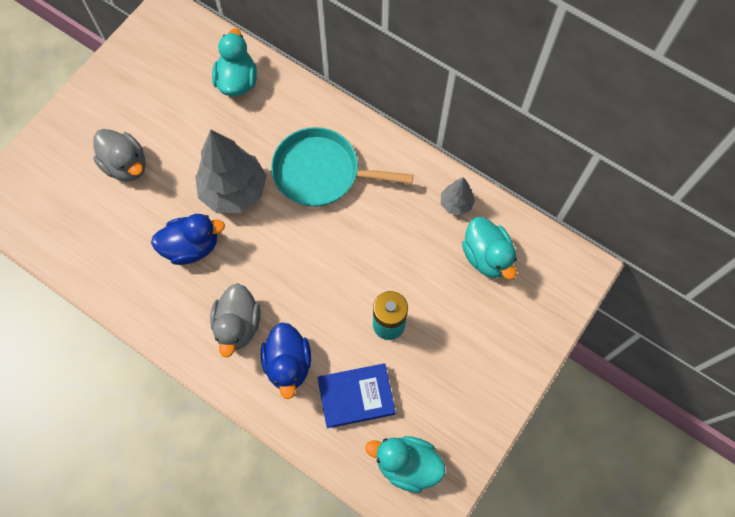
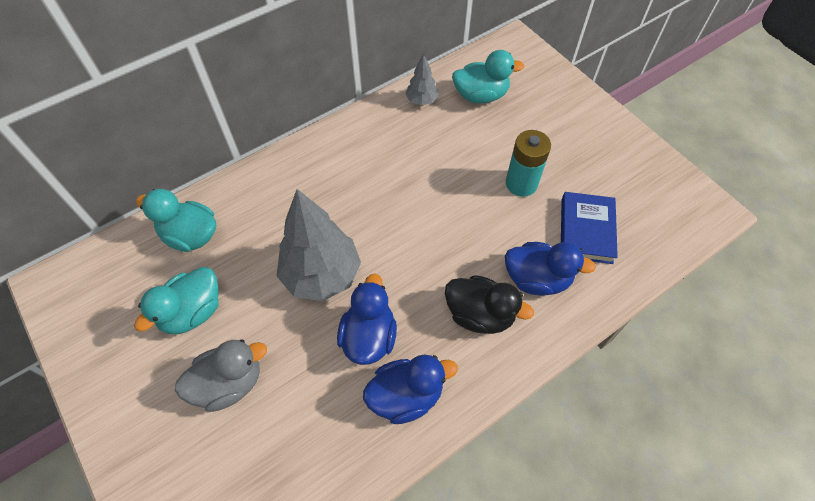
camera: 70 degrees left, 10 degrees down
(152, 290) = (406, 396): none -> blue duck
(238, 325) = (480, 314): grey duck -> black duck
(321, 172) = (339, 191): turquoise pan -> none
(407, 464) = (661, 210): turquoise duck -> turquoise duck (192, 312)

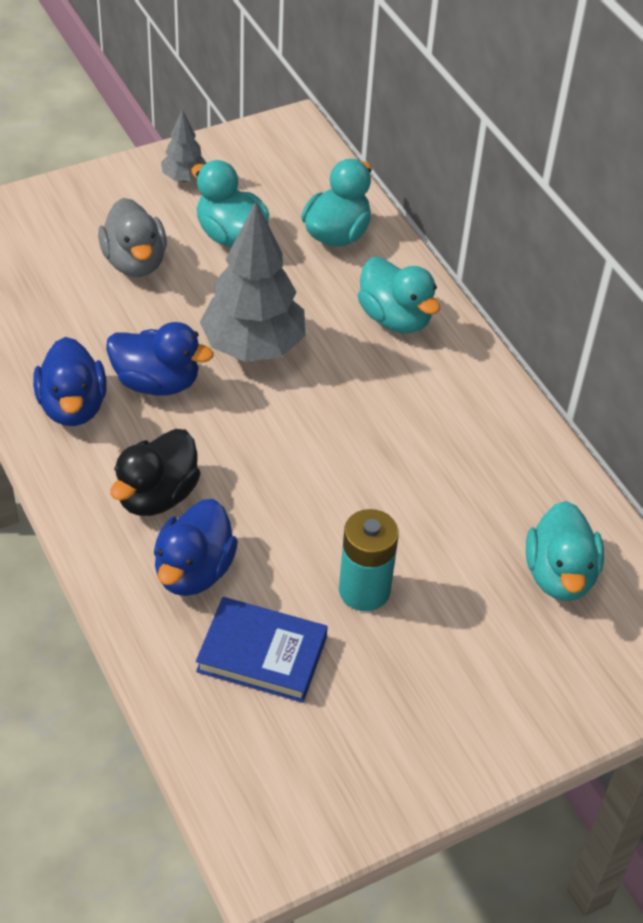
camera: 95 degrees right, 10 degrees down
(282, 190) = (395, 318): none -> turquoise duck
(421, 100) = (552, 493): grey tree -> grey tree (184, 178)

